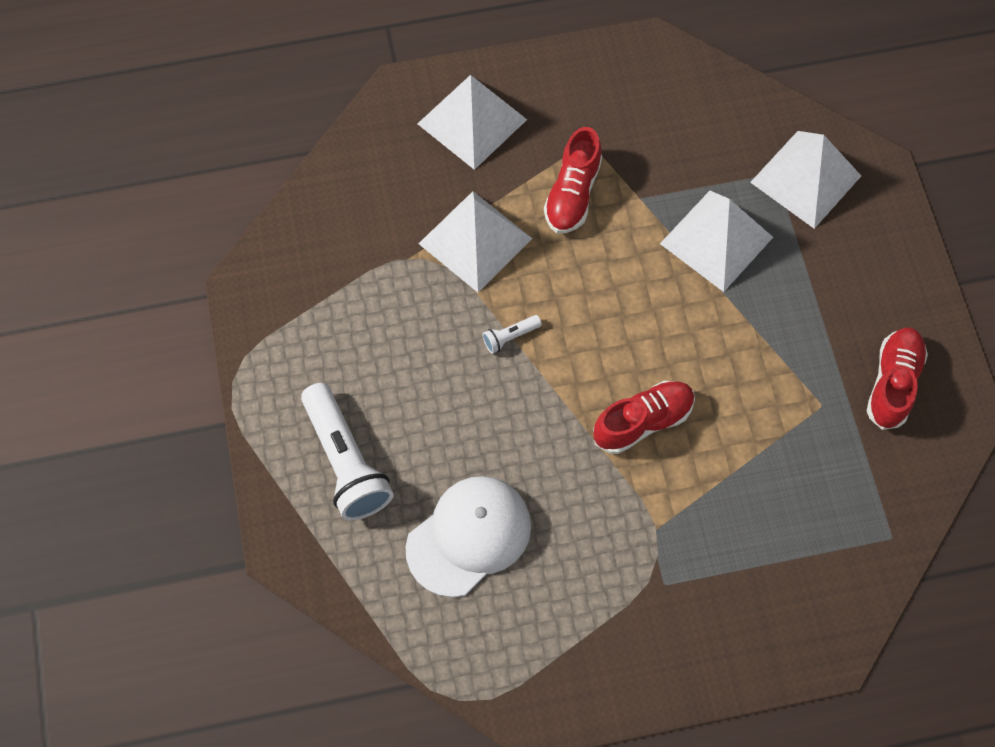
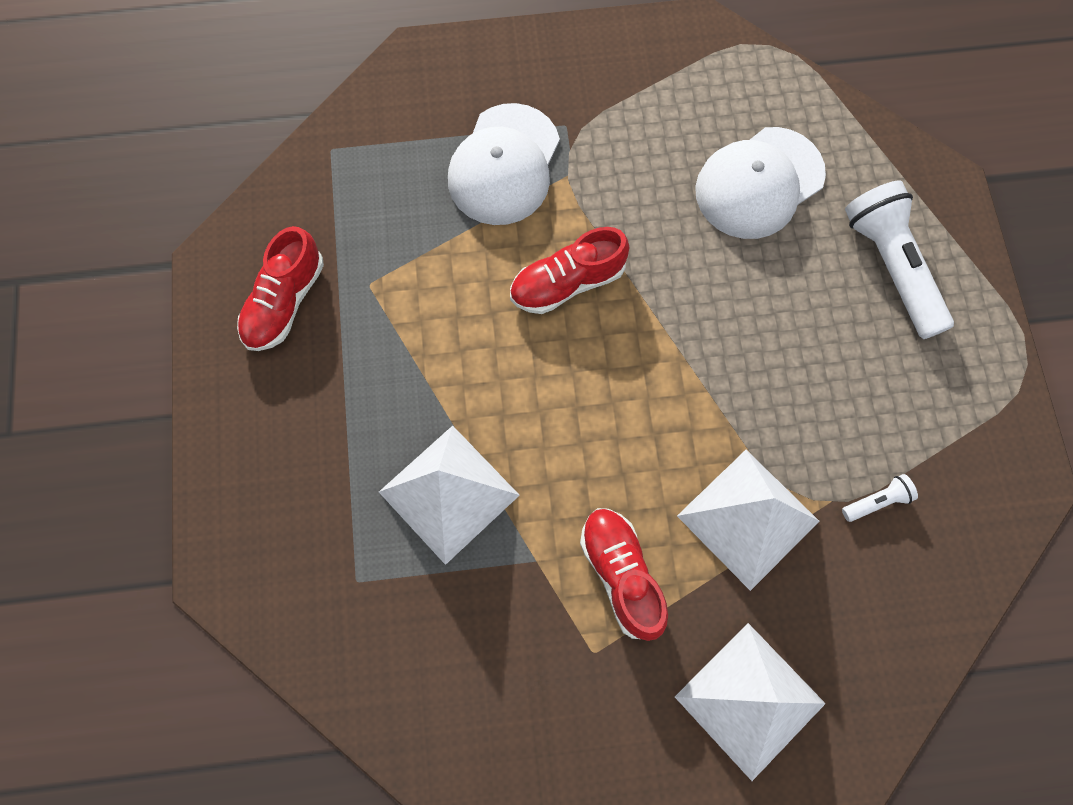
camera: 175 degrees left, 5 degrees up
(510, 337) = (709, 391): white flashlight -> white flashlight (877, 501)
(572, 194) = (621, 574): red shoe -> red shoe turned 45 degrees counterclockwise
(719, 535) = (504, 165): none -> white cap
(806, 179) = (319, 570): white pyramid -> none

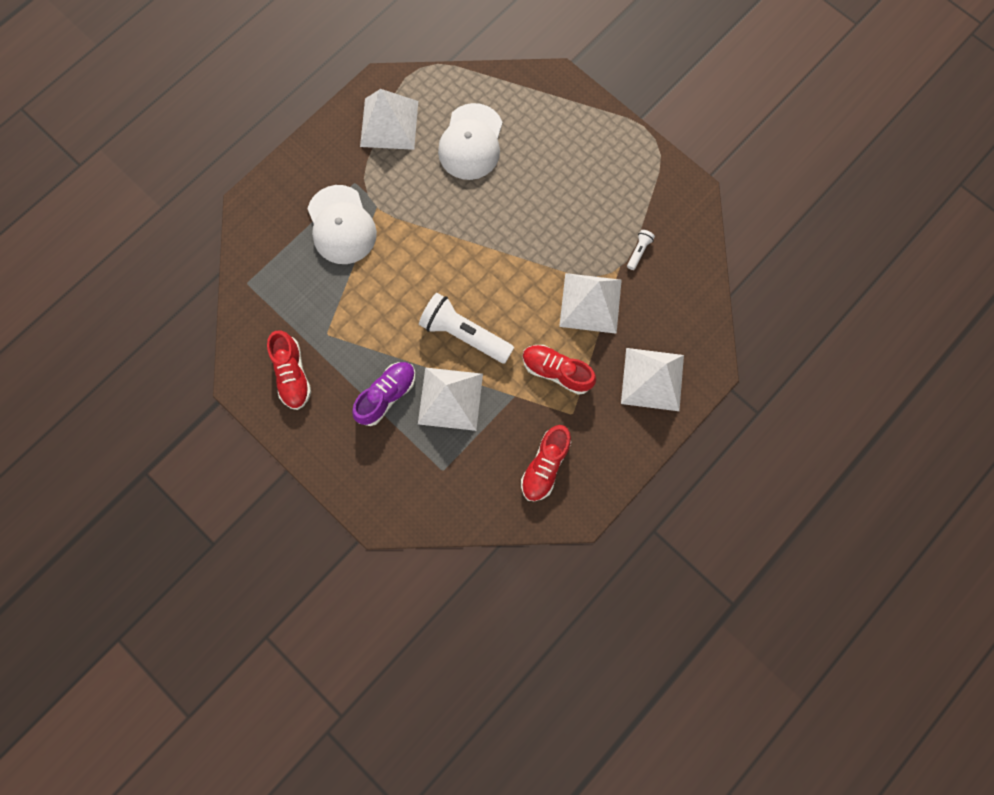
camera: 40 degrees left, 5 degrees up
(373, 422) = (387, 395): none -> purple shoe
(567, 283) = (421, 259): red shoe -> red shoe (545, 465)
(671, 85) = (389, 123): none -> white pyramid
(891, 267) = (562, 138): white flashlight -> white flashlight (464, 334)

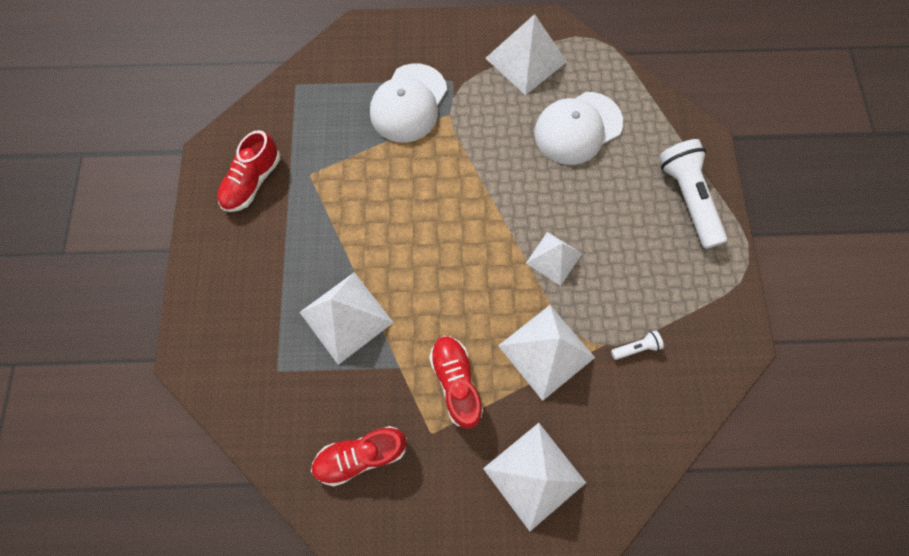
camera: 45 degrees right, 5 degrees down
(387, 395) = (301, 265): purple shoe -> none
(464, 334) = (413, 275): white flashlight -> white flashlight (687, 198)
(539, 242) = (554, 258): none -> white pyramid

